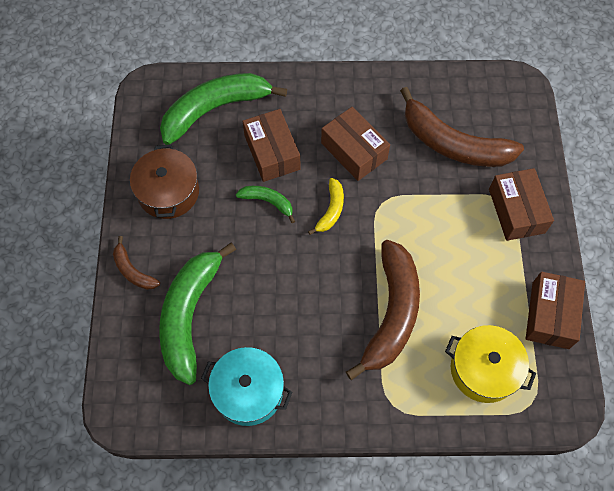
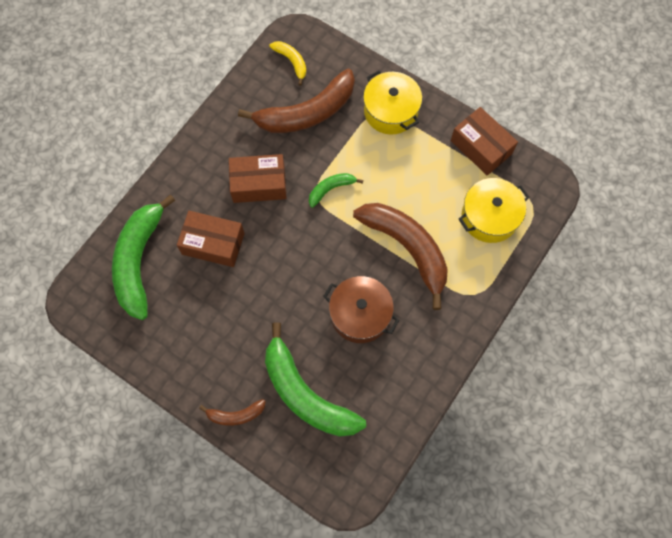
camera: 55 degrees left, 5 degrees up
(168, 192) = (186, 344): brown pot -> brown pot (360, 314)
(248, 391) = (396, 388): turquoise pot -> none
(268, 202) = (254, 275): green banana -> green banana (331, 189)
(331, 210) = (295, 234): yellow banana -> yellow banana (291, 62)
(516, 211) = (391, 111): brown box -> yellow pot

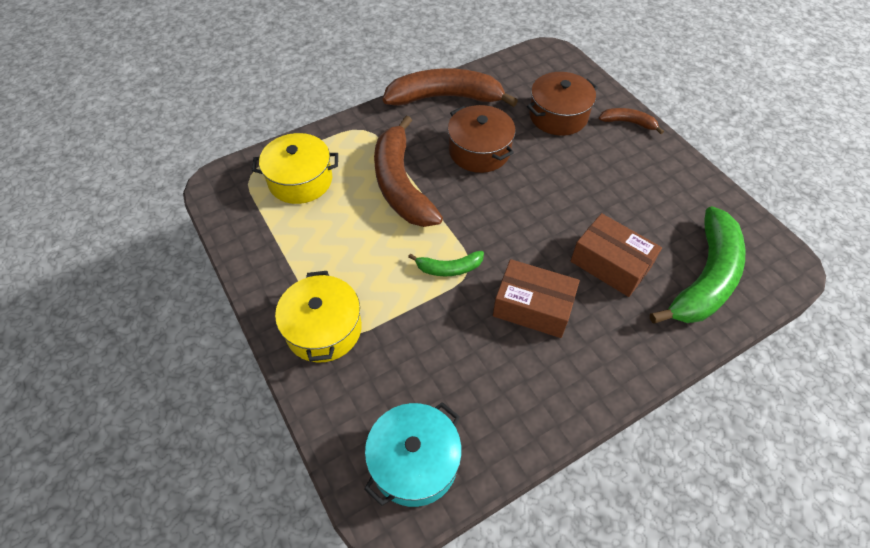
camera: 155 degrees left, 15 degrees down
(291, 62) = (414, 462): yellow banana -> turquoise pot
(306, 394) = (558, 116): green banana -> brown pot
(307, 113) = (431, 372): brown banana -> brown banana (445, 98)
(481, 147) = (253, 245): brown box -> none

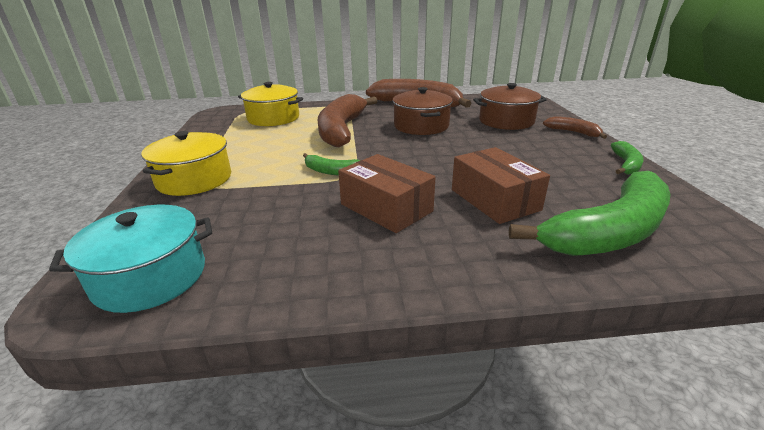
camera: 25 degrees right, 25 degrees down
(689, 172) = (626, 164): none -> green banana

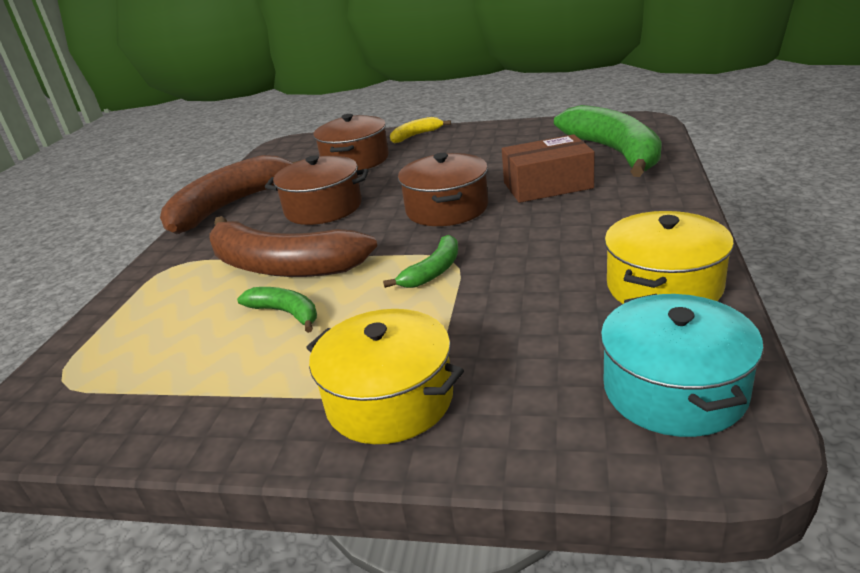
camera: 70 degrees left, 0 degrees up
(273, 118) = (148, 337): yellow pot -> yellow pot (663, 286)
(386, 208) = (546, 238): brown box -> none
(431, 163) = (447, 208): none -> brown pot
(573, 132) = (415, 136): brown banana -> yellow banana
(626, 164) = (502, 128): green banana -> green banana (286, 313)

